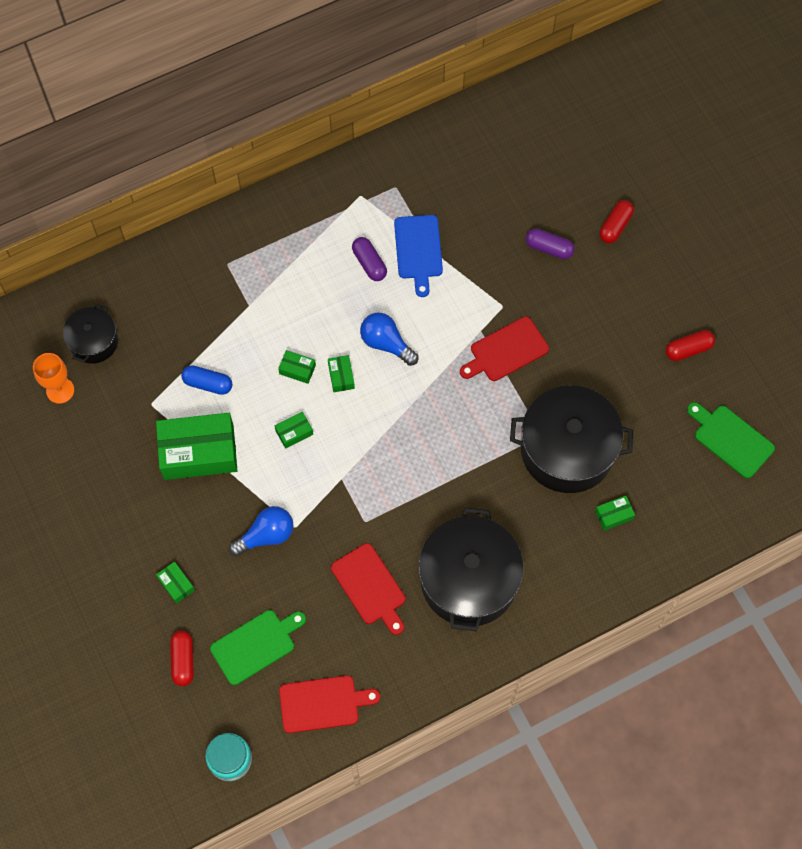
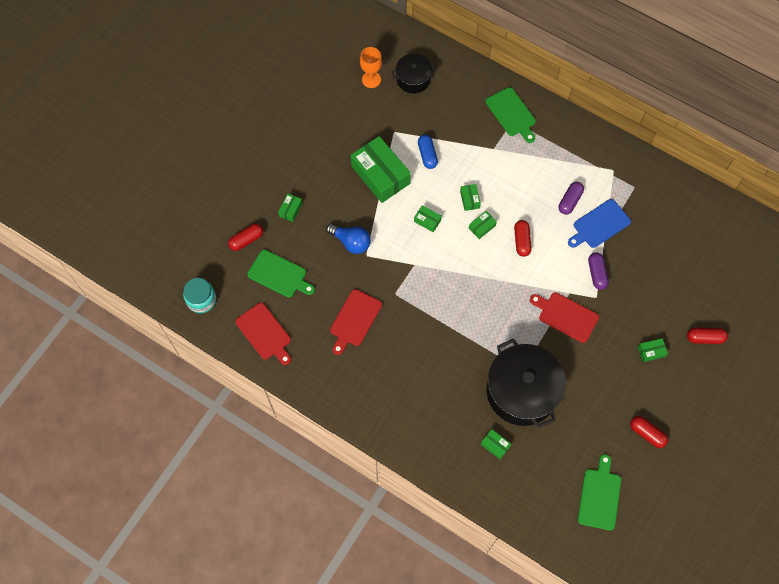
camera: 60 degrees right, 0 degrees up
(217, 259) = (512, 114): none -> green cutting board
(386, 343) = (522, 241): blue light bulb -> red capsule
(468, 580) = (394, 376): black pot -> none
(549, 248) = (658, 304): purple capsule -> purple capsule (597, 273)
(599, 289) = (651, 351): none -> green box

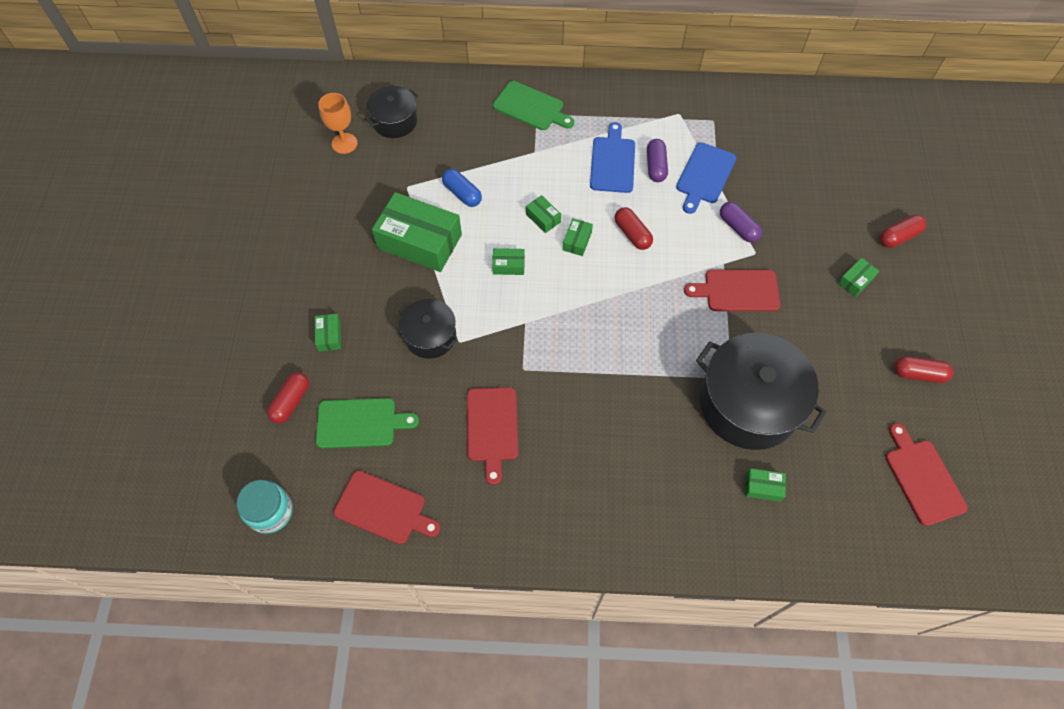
camera: 30 degrees left, 5 degrees down
(351, 242) = (430, 336): blue light bulb -> black pot
(542, 183) = (612, 162): none -> blue cutting board
(599, 496) = (922, 478): green cutting board -> red cutting board

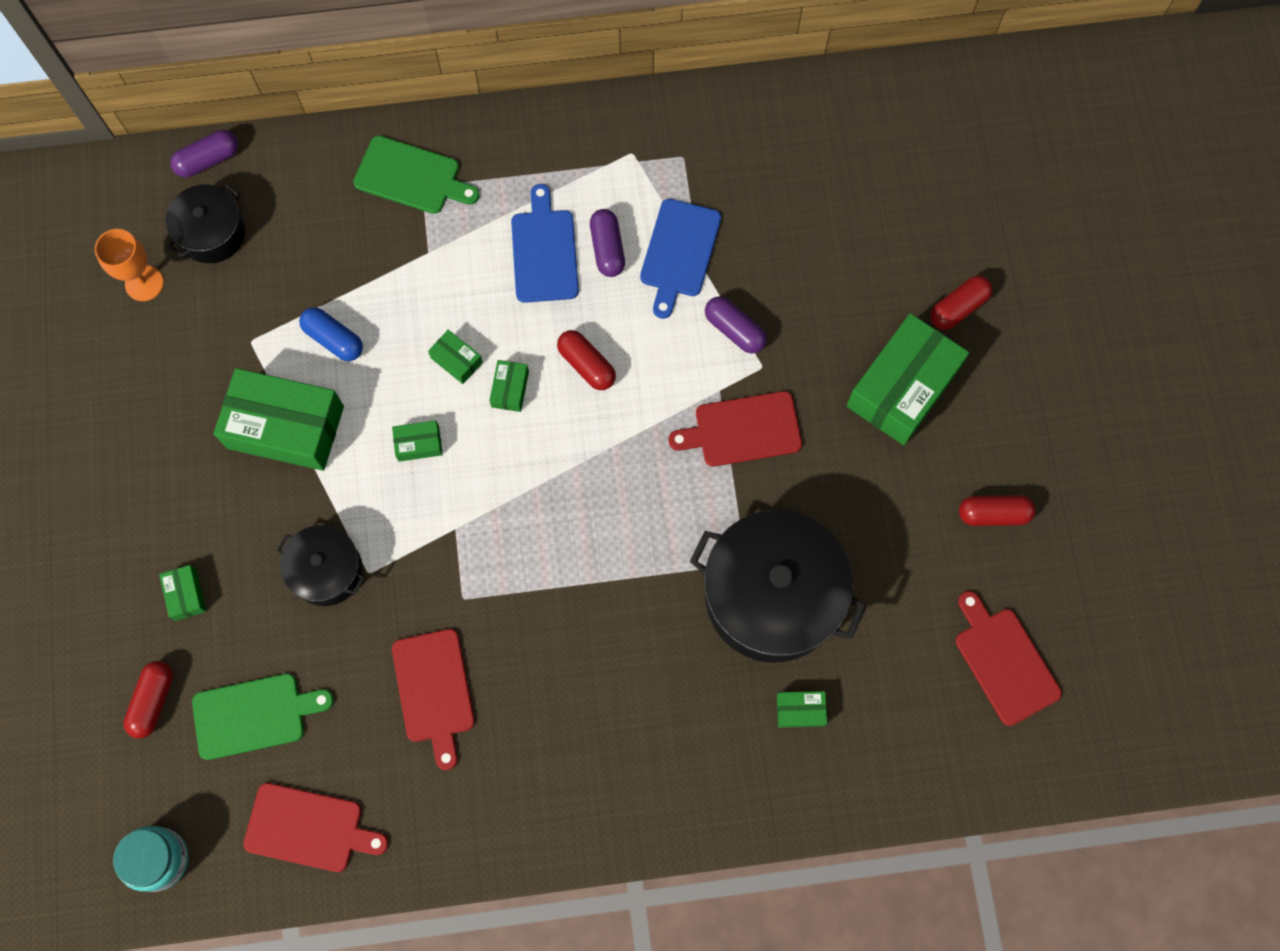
camera: 10 degrees left, 10 degrees up
(401, 80) = (208, 160): none -> purple capsule
(855, 281) = (902, 387): green box -> green box, size x2.31

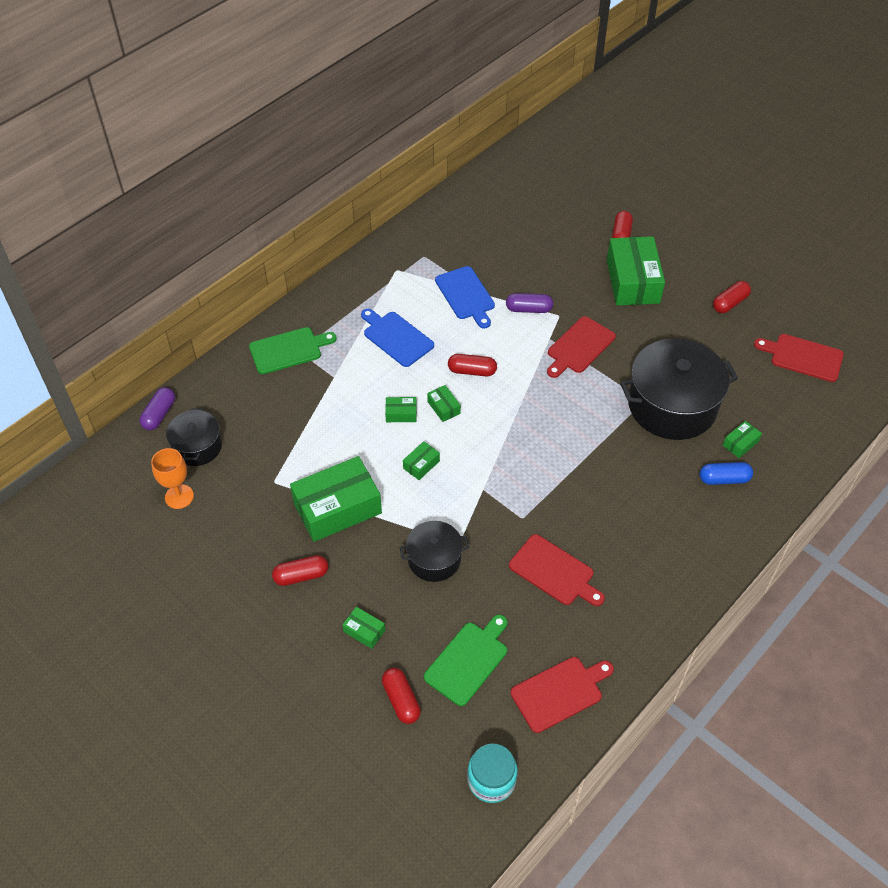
camera: 40 degrees left, 20 degrees down
(181, 479) = (301, 576): none -> red capsule
(333, 339) = (322, 449): blue capsule -> blue capsule (724, 479)
(607, 249) = (428, 316): purple capsule -> none

